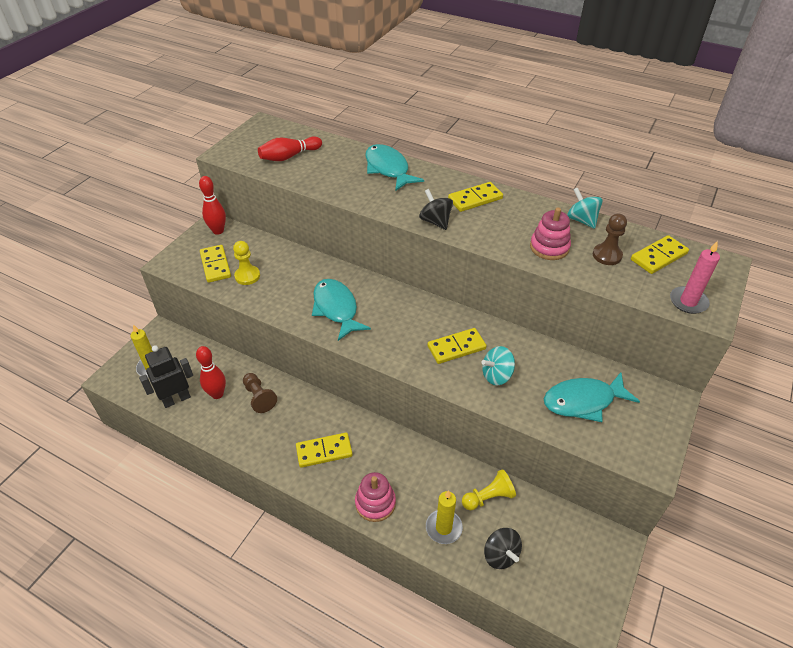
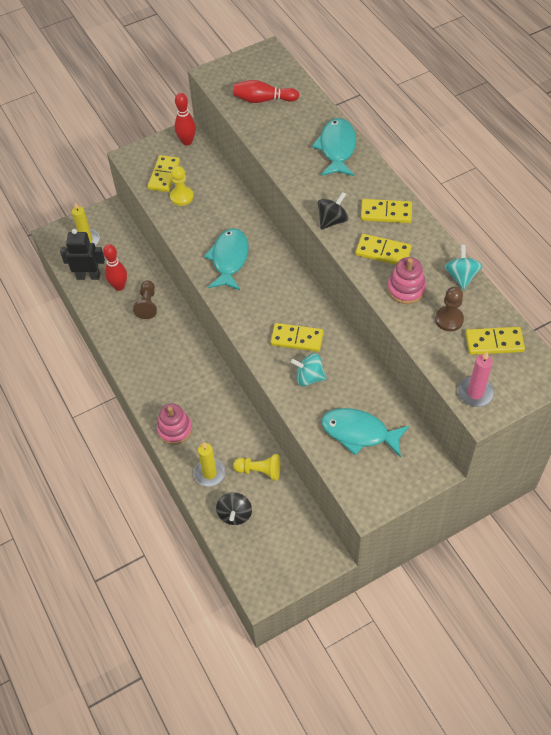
camera: 35 degrees right, 10 degrees up
(324, 451) = (165, 372): yellow domino -> yellow domino (383, 252)
(435, 221) = (332, 220): black spinning top -> black spinning top turned 45 degrees clockwise

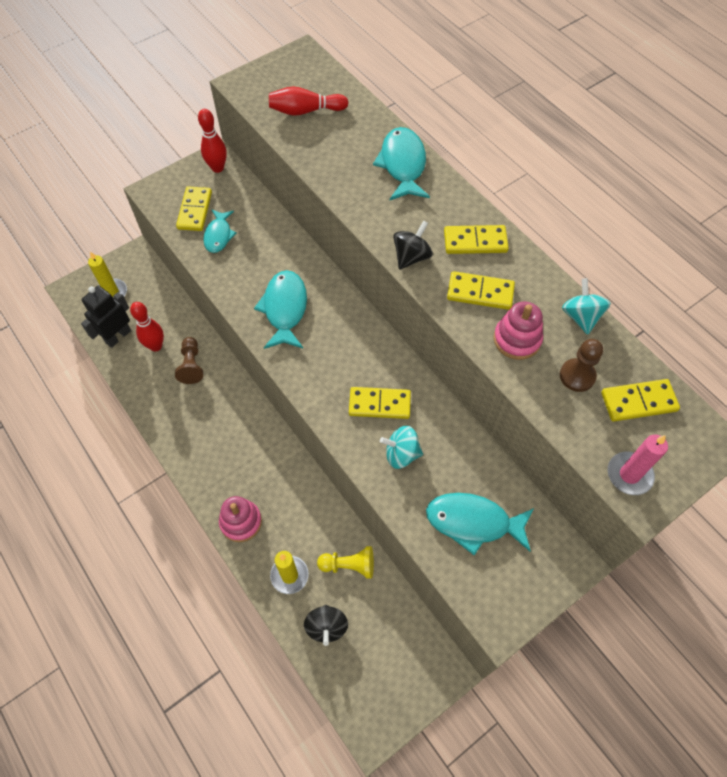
camera: 10 degrees left, 5 degrees up
(88, 276) = (118, 336): black robot -> black robot turned 45 degrees counterclockwise
(181, 197) = (218, 235): yellow pawn -> turquoise fish

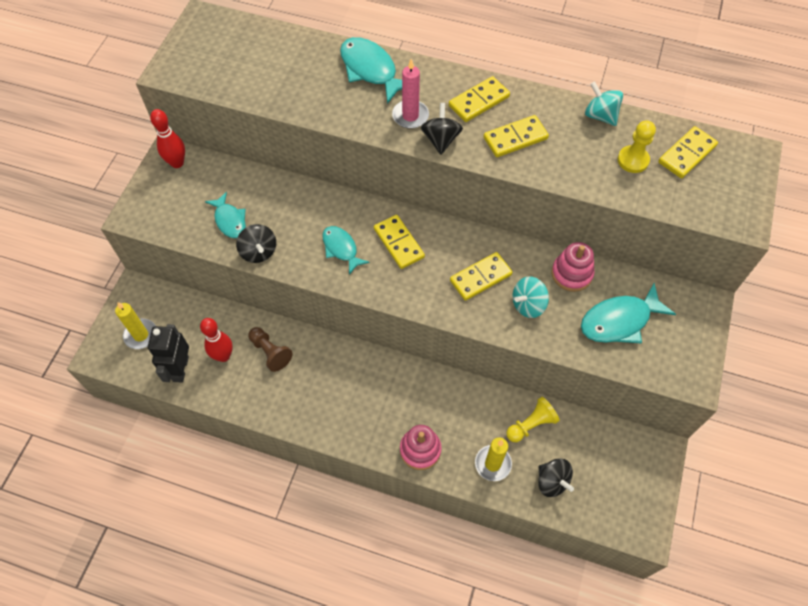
camera: 35 degrees left, 0 degrees up
(194, 210) = (188, 211): yellow domino -> yellow domino (398, 243)
(219, 273) = (259, 252): none -> black spinning top
(285, 309) = (341, 248): turquoise fish -> turquoise fish, size x0.64
(305, 111) = (249, 66): red bowling pin -> none
(517, 339) = (570, 158): pink stacking toy -> pink stacking toy (571, 274)
(577, 376) = (633, 160): brown pawn -> yellow pawn
(629, 474) = (722, 208): pink candle -> pink candle (410, 116)

